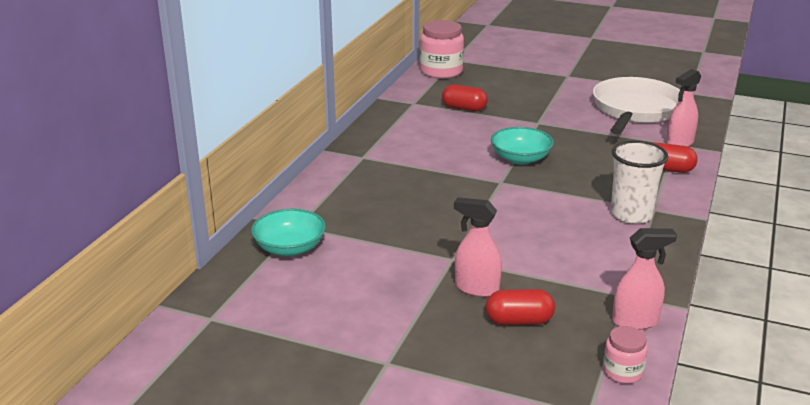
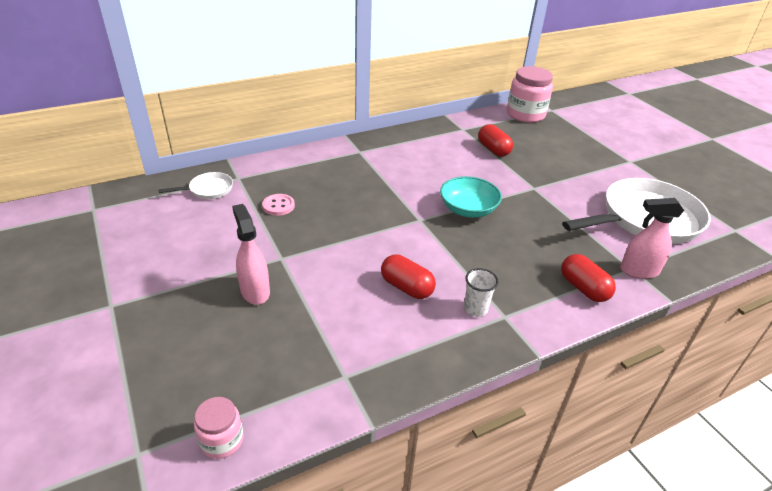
camera: 40 degrees right, 10 degrees up
(290, 248) = (208, 189): turquoise bowl -> white pan
(377, 228) = (278, 206): none -> pink button
(519, 321) = (234, 337): red capsule -> red capsule (406, 287)
(631, 215) = (475, 309): white cup -> white cup, size x0.55
(635, 321) = (310, 405): pink spray bottle -> none

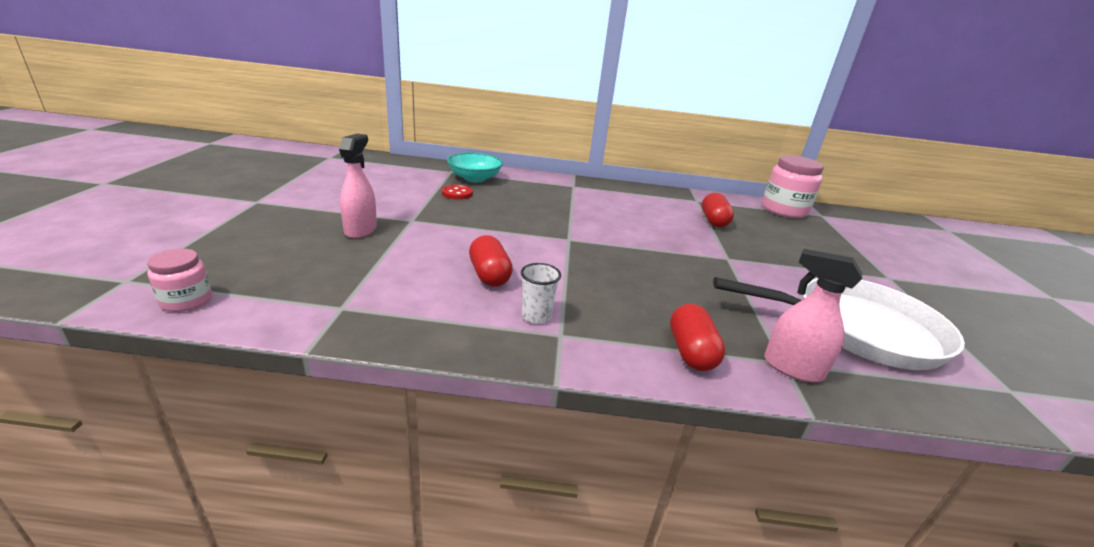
camera: 30 degrees right, 10 degrees down
(208, 189) = (419, 170): white pan -> none
(278, 206) = (457, 193): pink button -> red button
(468, 209) = (629, 249): turquoise bowl -> turquoise bowl (474, 178)

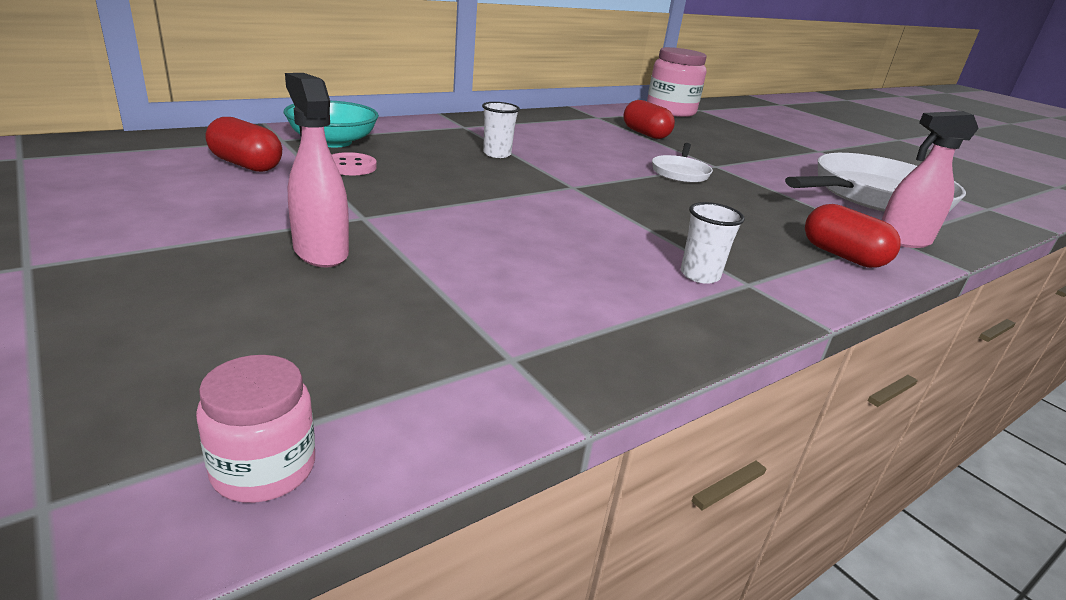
camera: 40 degrees left, 0 degrees up
(457, 193) = (350, 166): red button -> pink button
(489, 275) = (581, 251): red capsule -> red capsule (246, 165)
(559, 207) = (497, 154): none -> white cup
(679, 254) = (680, 173): none -> white pan

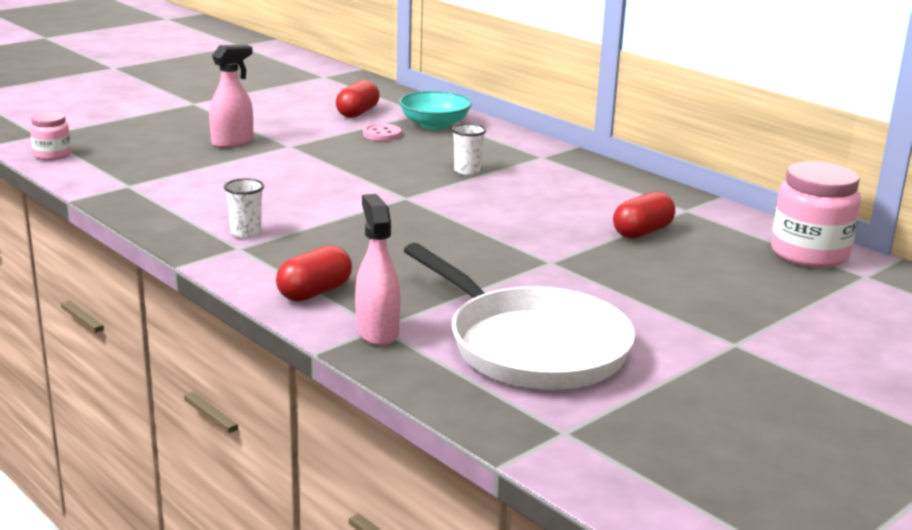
camera: 85 degrees right, 5 degrees down
(680, 173) = (499, 242): white pan -> none

